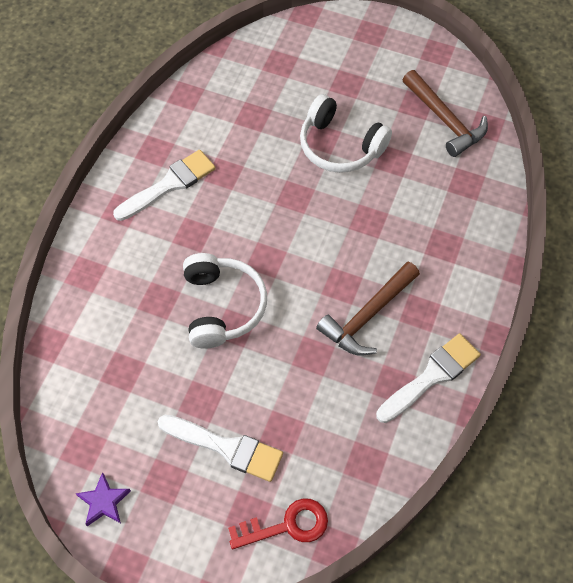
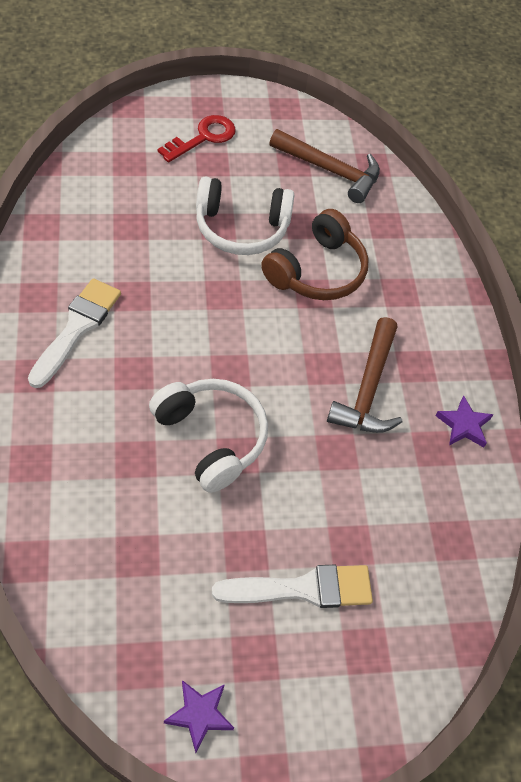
camera: 35 degrees left, 5 degrees down
(287, 525) = (414, 643): red key -> red key (203, 137)
(382, 203) = (317, 271): none -> brown headphones
(431, 376) = (464, 425): white brush -> purple star

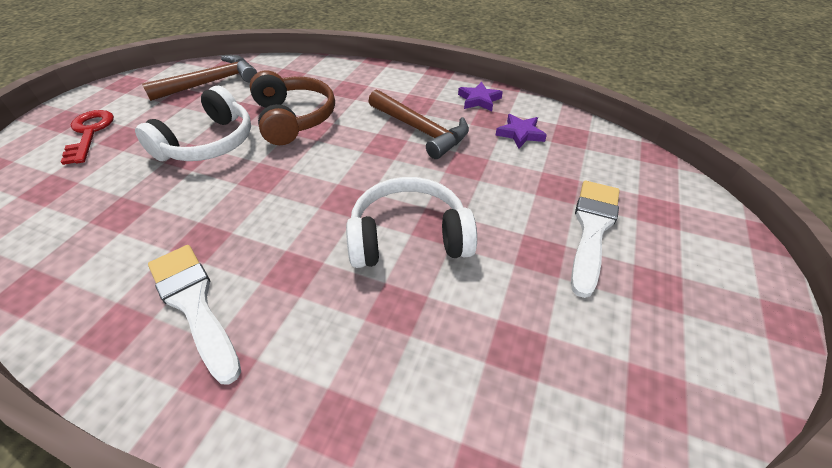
camera: 55 degrees left, 10 degrees down
(199, 715) = (722, 357): purple star -> purple star (520, 134)

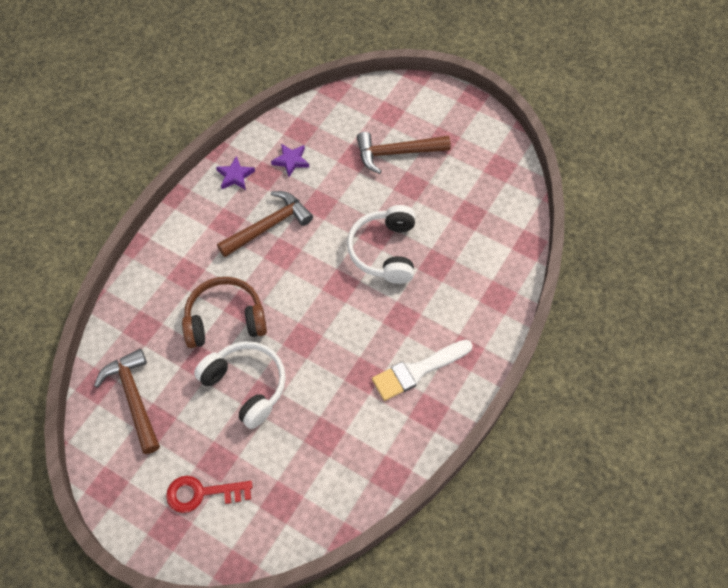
camera: 80 degrees left, 15 degrees up
(592, 229) = (397, 153): white brush -> brown hammer

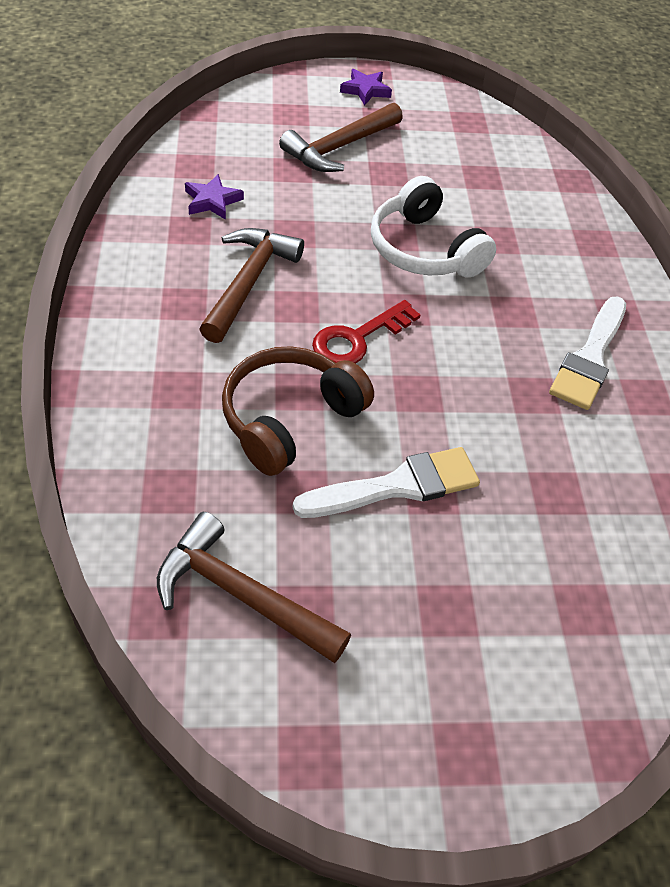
camera: 40 degrees left, 10 degrees down
(202, 493) = (468, 668): red key -> red key (357, 339)
(235, 176) = (148, 245): purple star -> purple star (365, 90)
(246, 386) = (396, 486): white headphones -> white brush

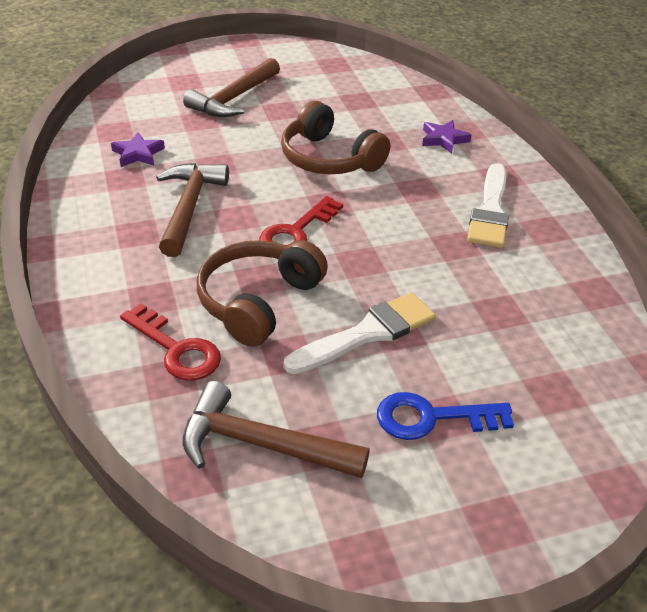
camera: 10 degrees left, 10 degrees down
(185, 458) = (176, 349): none -> red key
(365, 90) = (241, 56): purple star -> purple star (443, 139)
(424, 249) = (329, 159): white headphones -> brown headphones
(435, 608) = (432, 418): none -> blue key

